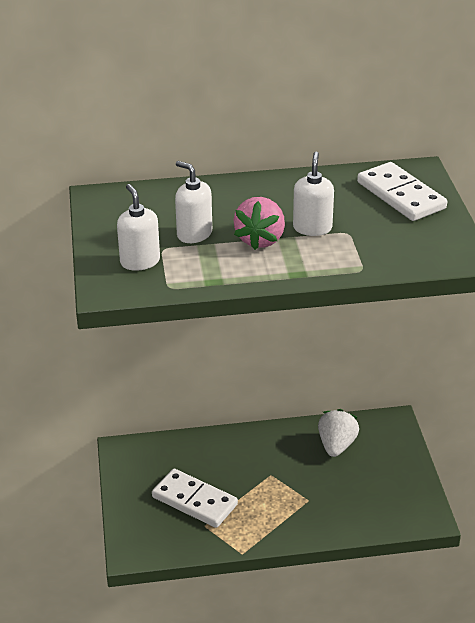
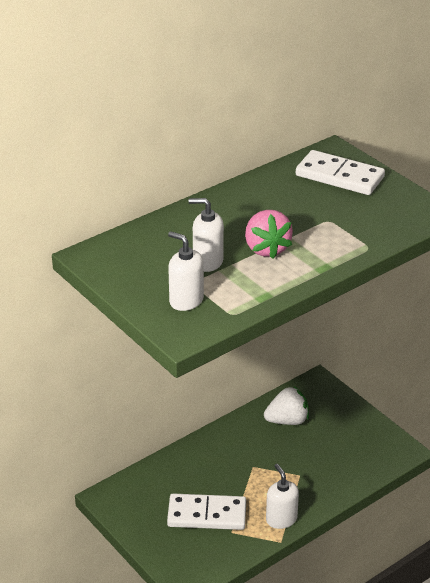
camera: 30 degrees left, 0 degrees up
(312, 228) = (298, 225): white soap dispenser -> white soap dispenser (281, 519)
(336, 445) = (287, 420): white strawberry -> white strawberry turned 90 degrees clockwise

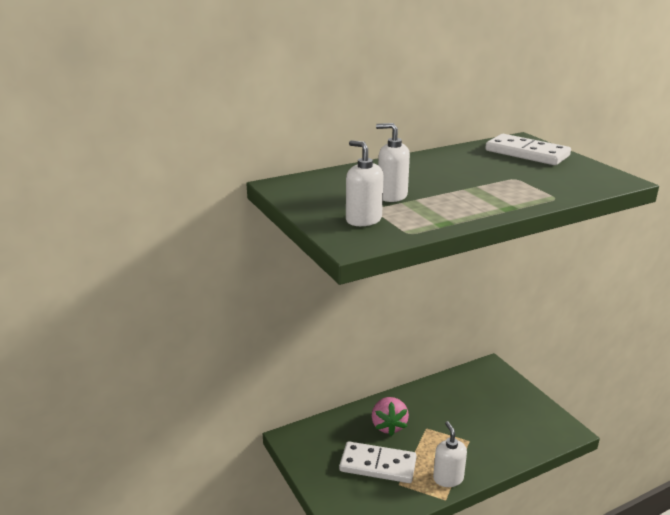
camera: 10 degrees right, 10 degrees down
(266, 249) = (451, 191): pink strawberry -> pink strawberry (388, 426)
(287, 420) = (462, 393): white strawberry -> none

